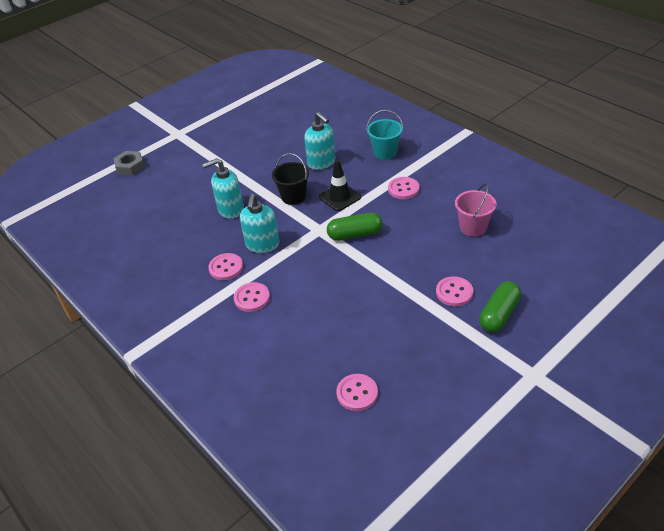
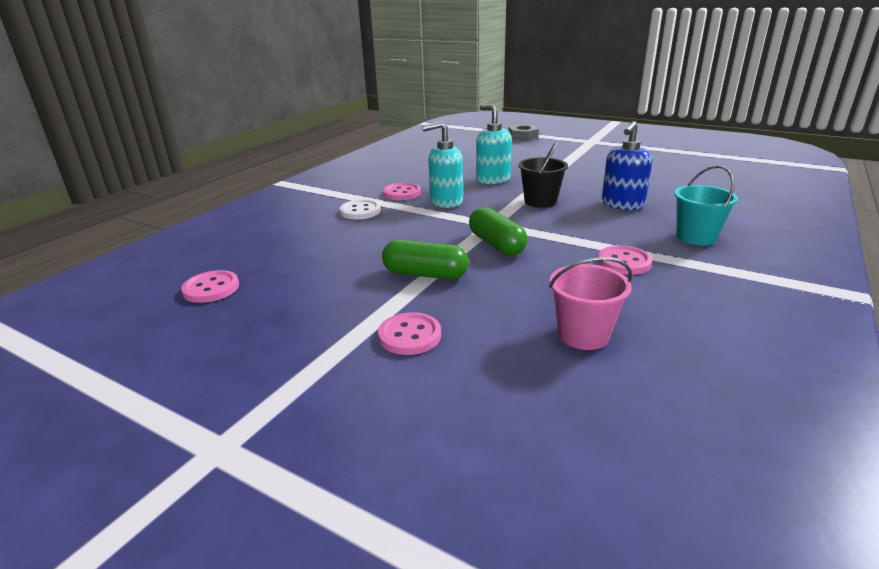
camera: 70 degrees right, 15 degrees down
(252, 298) = (360, 211): pink button -> white button
(321, 162) = (622, 204): turquoise soap dispenser -> blue soap dispenser
(340, 197) = (563, 225): black traffic cone -> none
(499, 314) = (368, 389): green capsule -> green capsule (425, 274)

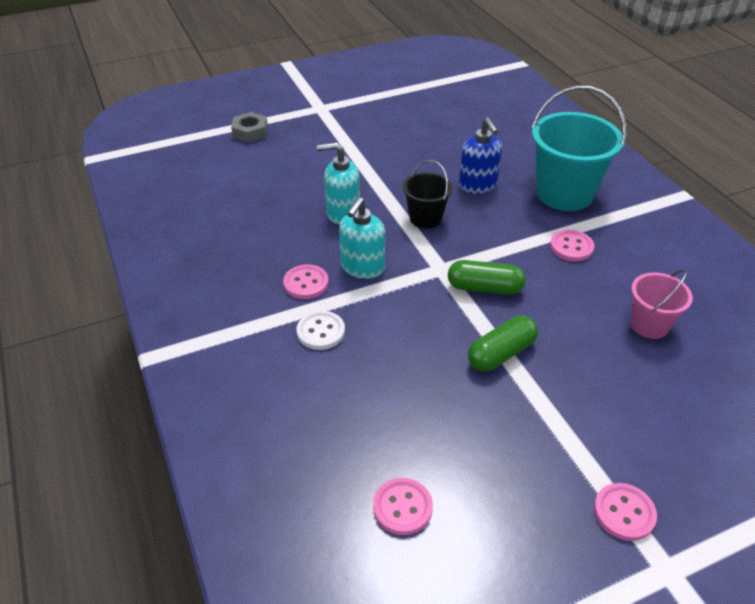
camera: 55 degrees left, 15 degrees up
(410, 336) = (591, 408): pink button -> pink button (624, 513)
(696, 237) = (564, 194): turquoise bucket -> turquoise bucket, size x1.81

